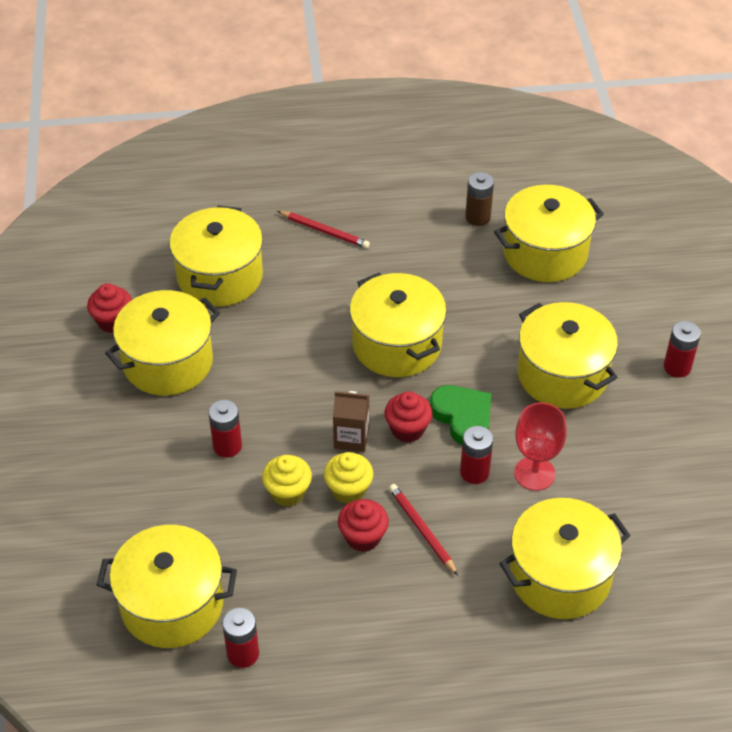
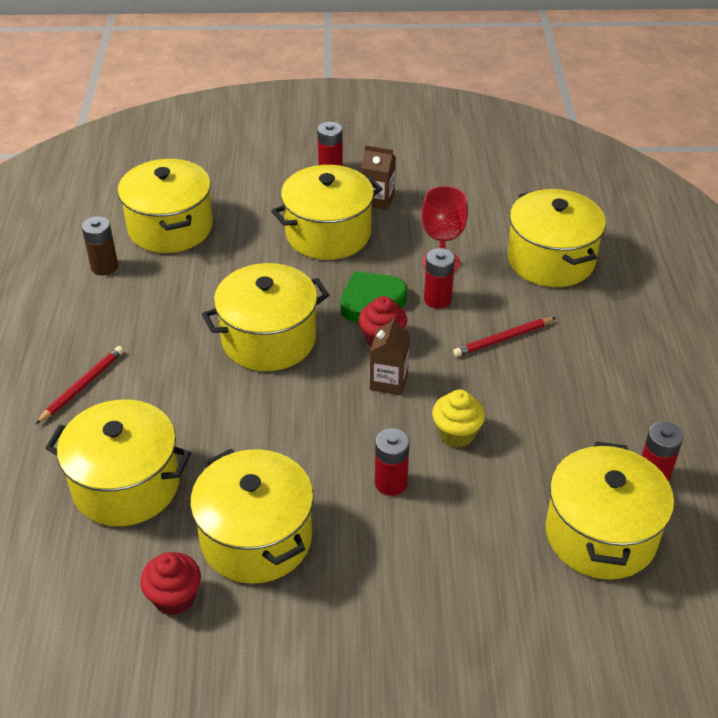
camera: 85 degrees left, 5 degrees down
(348, 490) = (455, 387): yellow cupcake -> none
(363, 537) = (512, 380): red cupcake -> none
(632, 413) = (378, 200): none -> brown carton

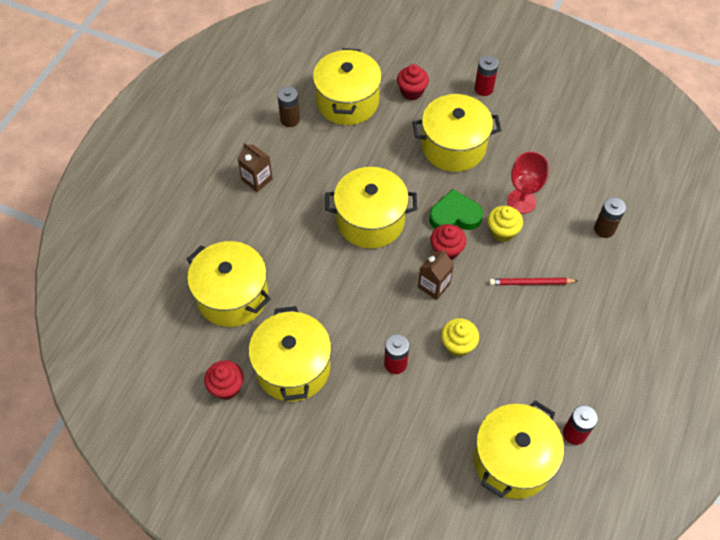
camera: 25 degrees right, 15 degrees up
(82, 386) = (236, 211): red pencil -> none
(246, 196) = (412, 92): none -> red cupcake
(378, 200) = (504, 129): brown carton -> brown carton (257, 179)
(437, 299) = (502, 232): red battery -> yellow cupcake
(551, 260) = (604, 229): yellow pot -> brown battery

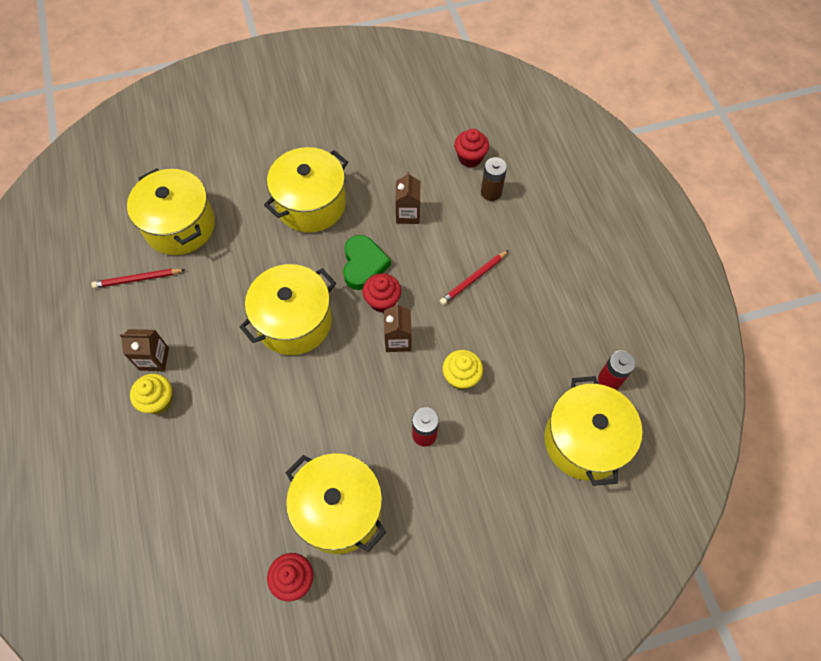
camera: 40 degrees left, 5 degrees up
(232, 296) = (225, 488): yellow pot -> none
(290, 119) = (138, 279): brown battery -> red pencil
(412, 92) = (232, 178): red cupcake -> red cupcake (470, 158)
(455, 215) = (363, 265): green heart -> green heart turned 135 degrees clockwise
(483, 89) = (294, 135): red battery -> none
(502, 232) = (414, 251): yellow cupcake -> yellow cupcake (158, 401)
(521, 201) = (408, 214): red goblet -> brown carton

